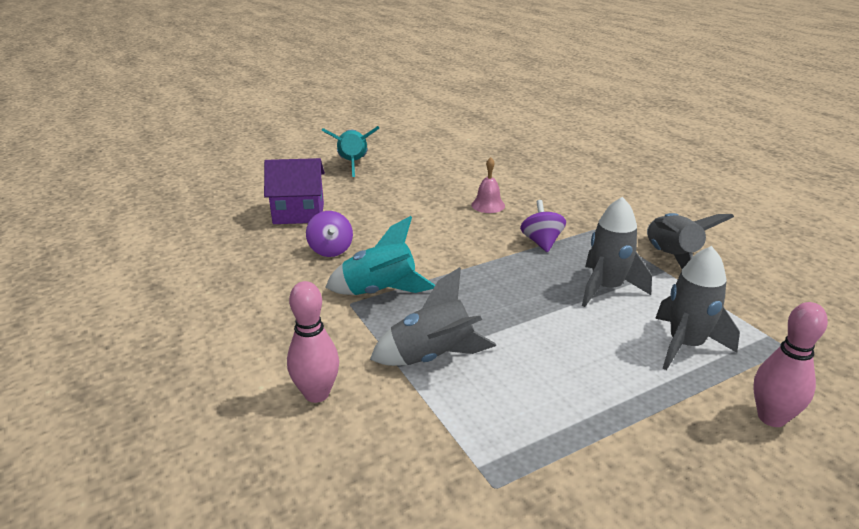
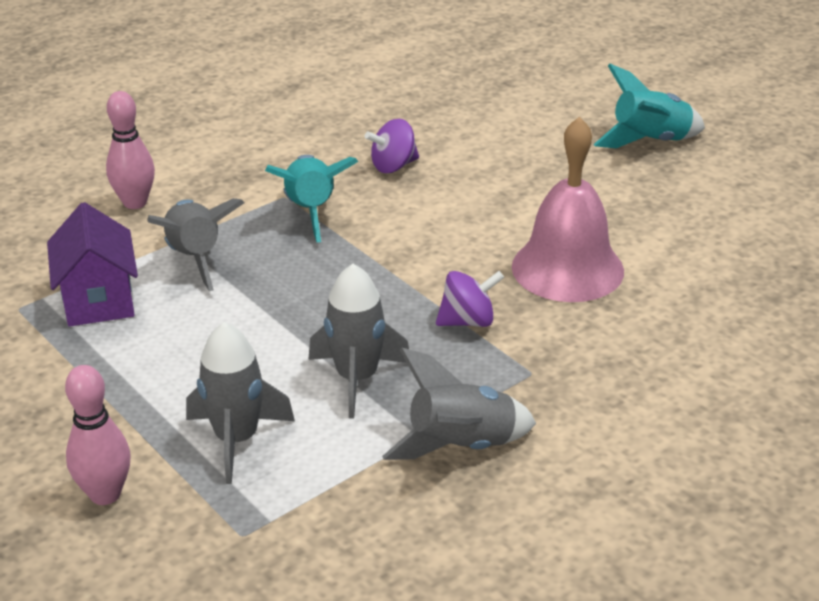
camera: 80 degrees right, 5 degrees up
(298, 214) = (476, 130): purple house -> purple house (99, 300)
(488, 205) = (567, 268): pink bell -> pink bell, size x2.15

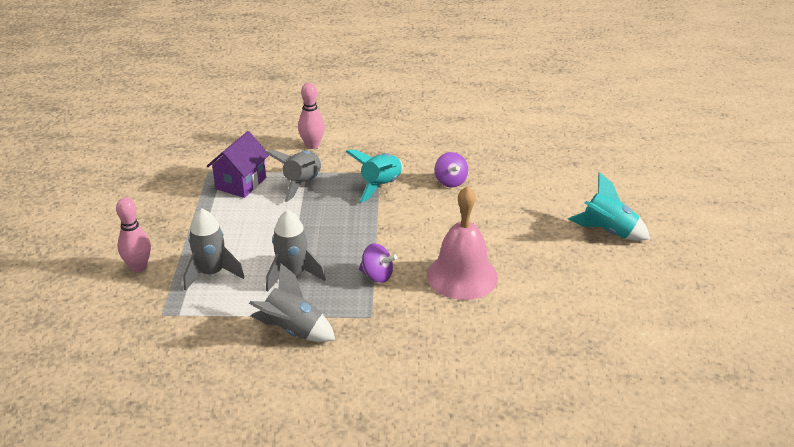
camera: 40 degrees right, 0 degrees up
(393, 166) = (450, 181): purple spinning top -> purple spinning top turned 120 degrees counterclockwise

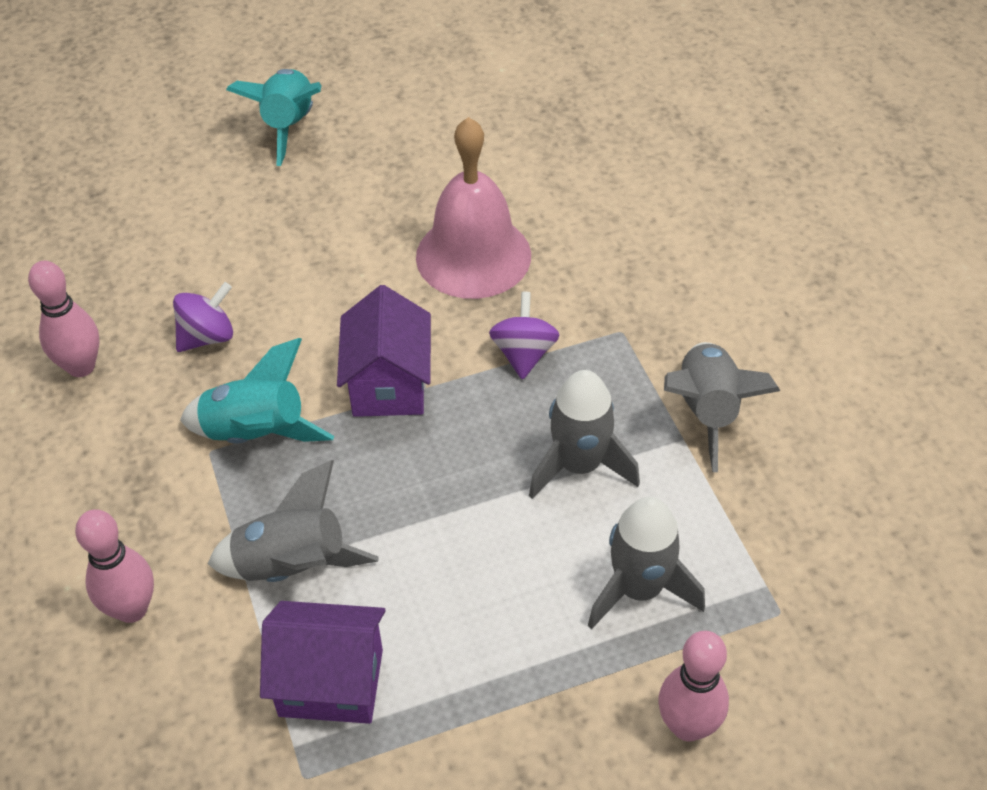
camera: 110 degrees left, 15 degrees up
(385, 228) = (389, 384): none -> purple house
(451, 147) = (81, 366): none -> pink bowling pin

